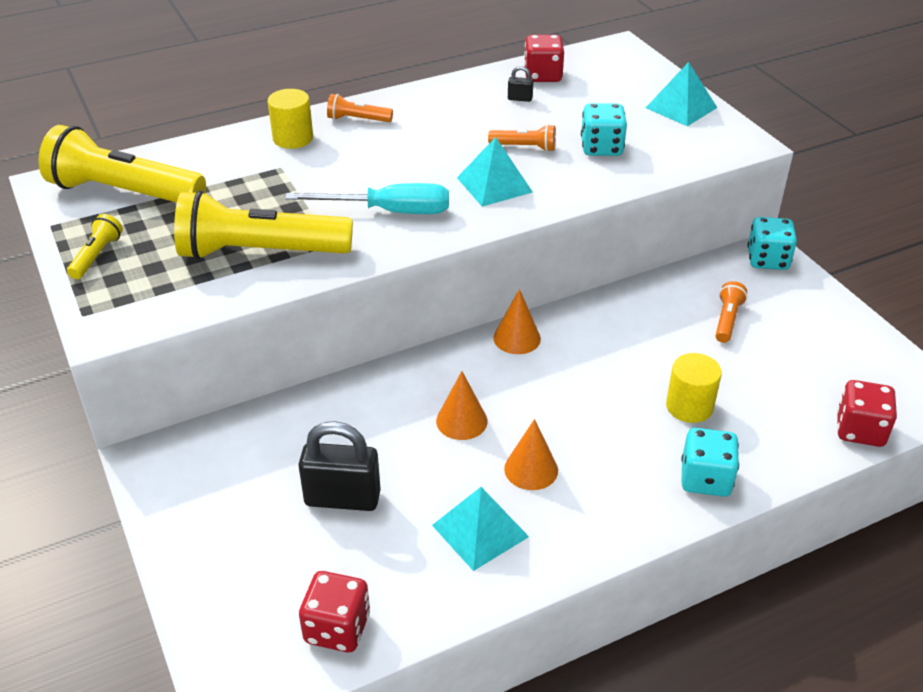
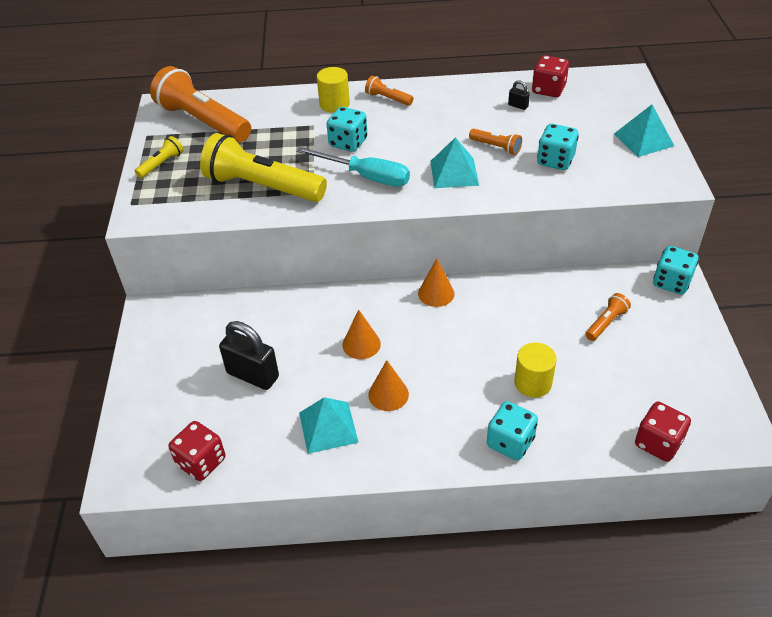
camera: 25 degrees right, 5 degrees up
(124, 192) = (203, 121): yellow flashlight -> orange flashlight
(340, 178) = (348, 143): none -> turquoise dice

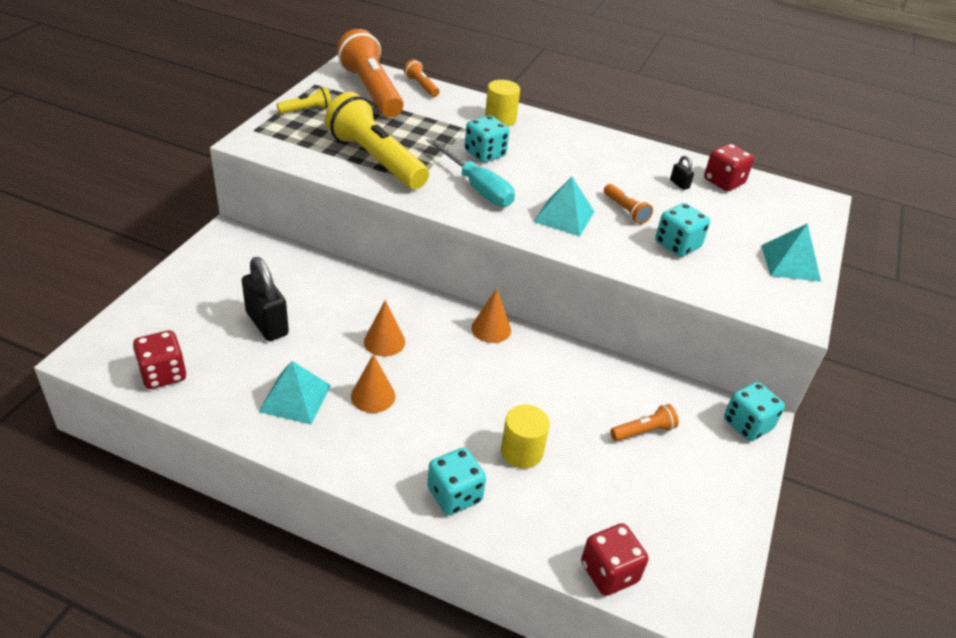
camera: 20 degrees right, 5 degrees down
(388, 98) = (554, 132): orange flashlight -> orange flashlight (421, 86)

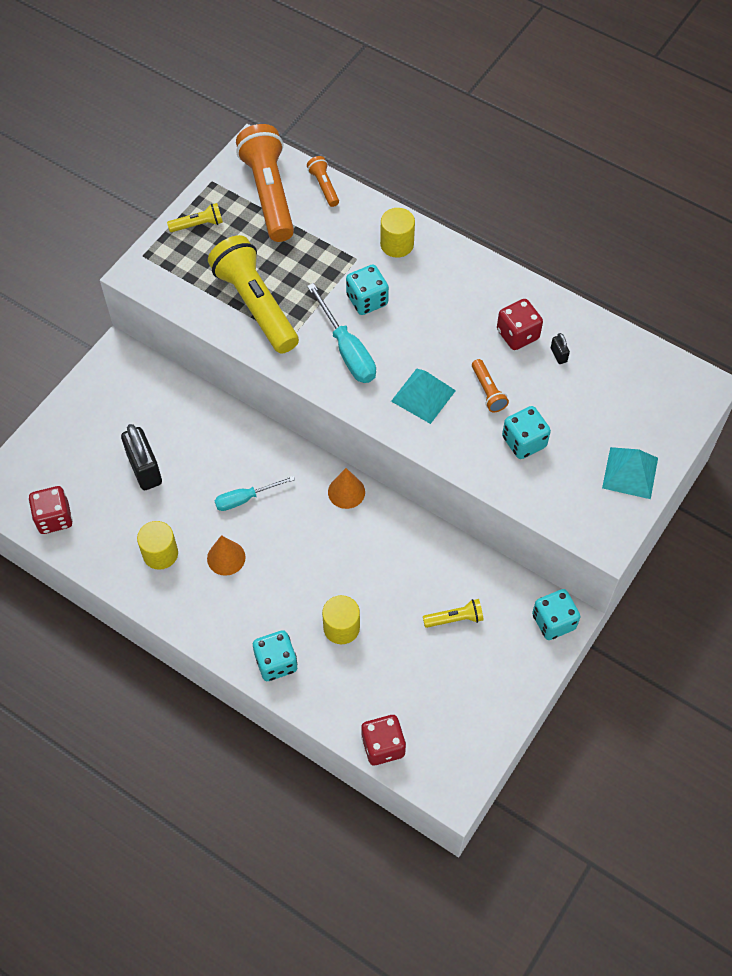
camera: 15 degrees right, 20 degrees up
(295, 398) = (160, 553): turquoise pyramid -> yellow cylinder
(384, 341) = (245, 498): orange cone -> turquoise screwdriver
(643, 431) = (455, 618): orange flashlight -> yellow flashlight
(723, 182) = (608, 353): red dice -> red dice (517, 334)

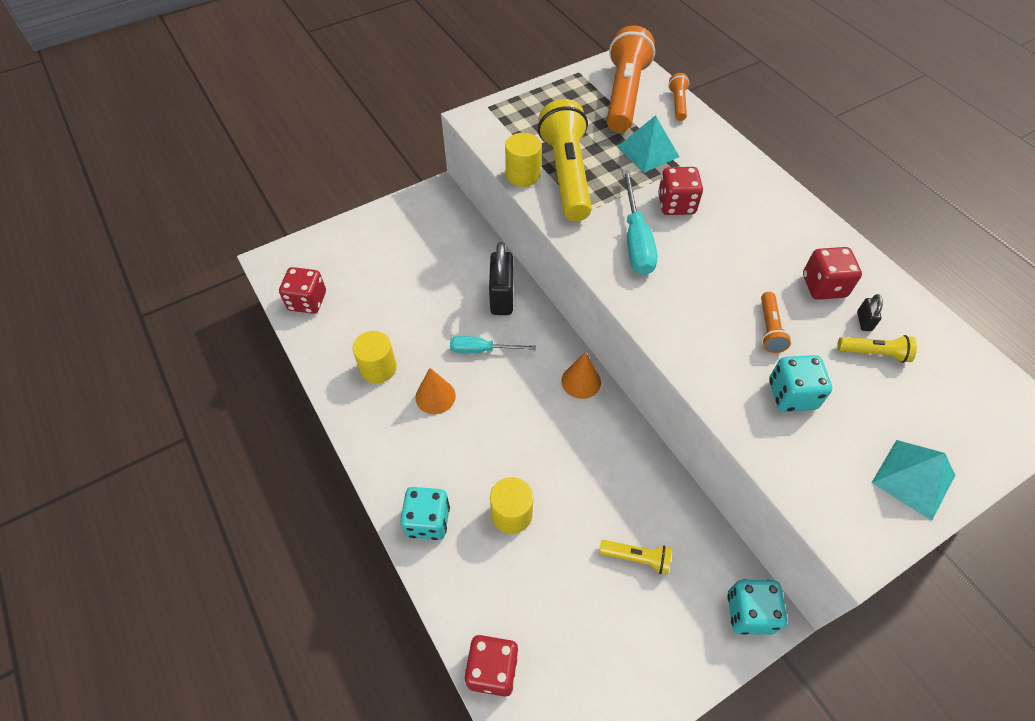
camera: 25 degrees right, 5 degrees down
(145, 469) = (407, 290): black padlock -> black padlock (502, 297)
(198, 225) = (549, 99): yellow flashlight -> yellow flashlight (874, 353)
(367, 300) = (676, 204): turquoise dice -> red dice
(397, 244) = (727, 168): yellow cylinder -> yellow cylinder (523, 175)
(423, 396) = (696, 308): turquoise pyramid -> turquoise pyramid (648, 151)

